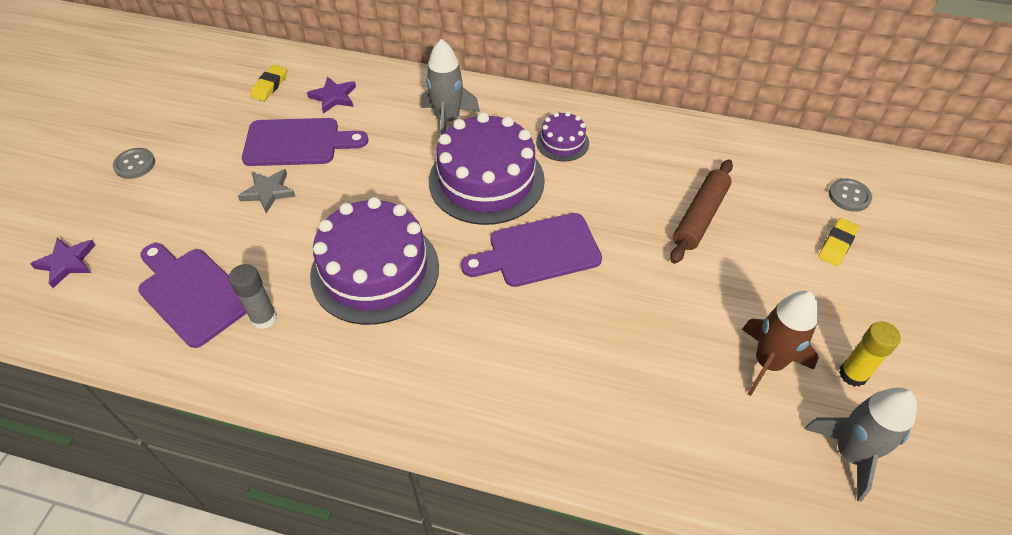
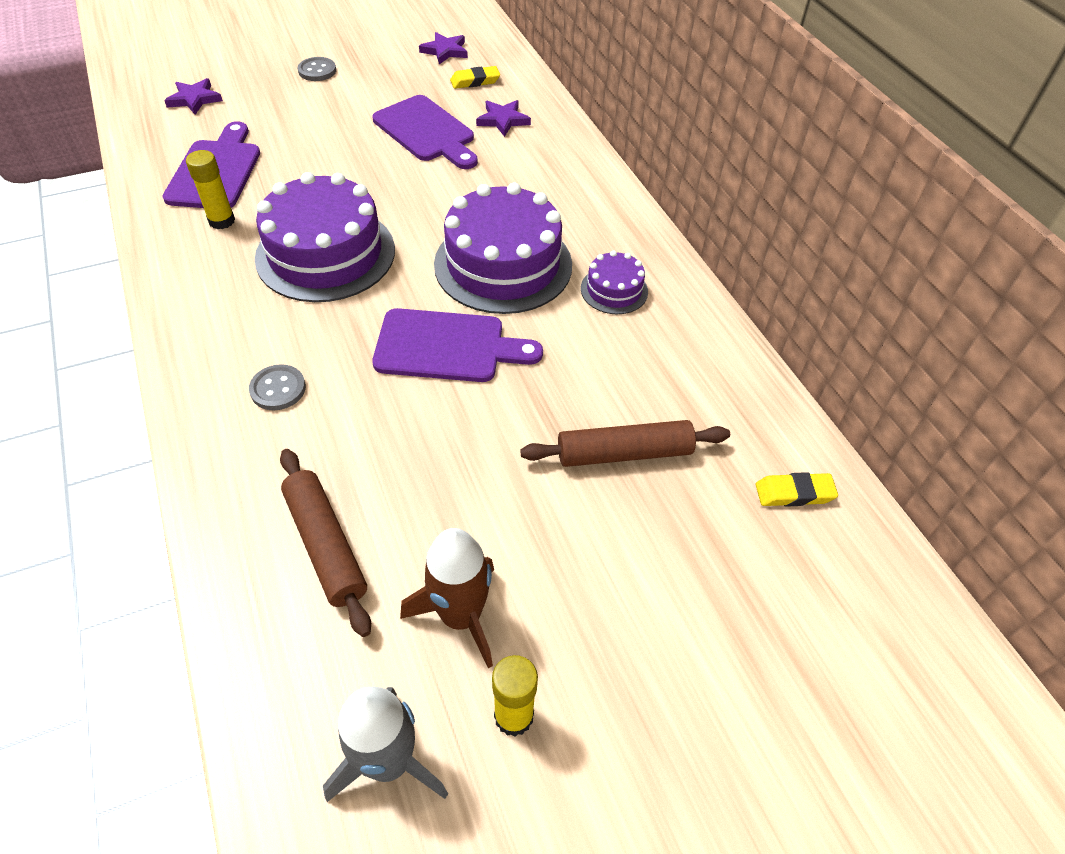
camera: 50 degrees right, 0 degrees up
(210, 81) = (445, 51): none -> purple star
(264, 318) = (222, 221): grey glue stick -> yellow glue stick
(268, 192) = (355, 148): grey star -> none
(448, 120) = (554, 199): grey rocket -> none
(538, 251) = (447, 347): purple cutting board -> purple cutting board turned 150 degrees clockwise
(664, 408) = (326, 545): none -> brown rolling pin
(836, 245) = (715, 611): yellow eraser -> yellow eraser (794, 493)
(849, 196) = (817, 590): grey button -> grey button (278, 389)

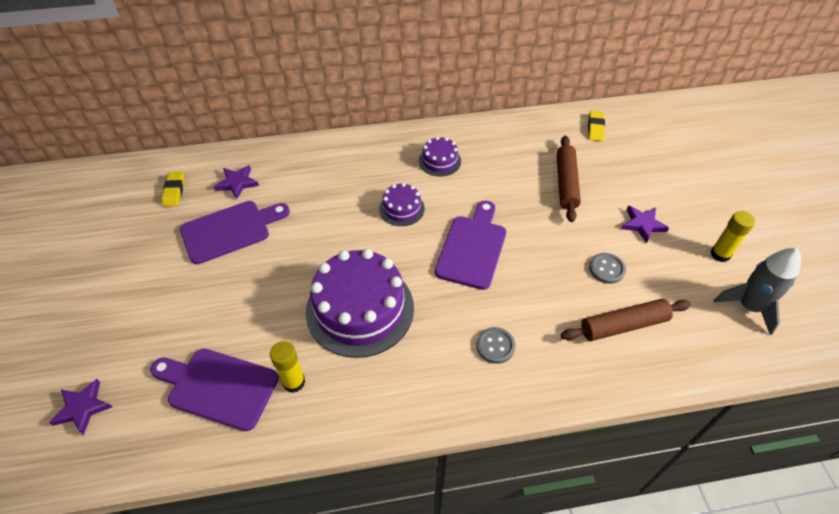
camera: 75 degrees left, 0 degrees up
(317, 71) = (92, 299): grey button -> grey button (606, 269)
(445, 51) = (116, 204): purple star -> purple star (642, 224)
(461, 616) = (667, 267): brown rocket -> none
(503, 264) = (401, 208): purple cake -> purple cake, size x0.48

